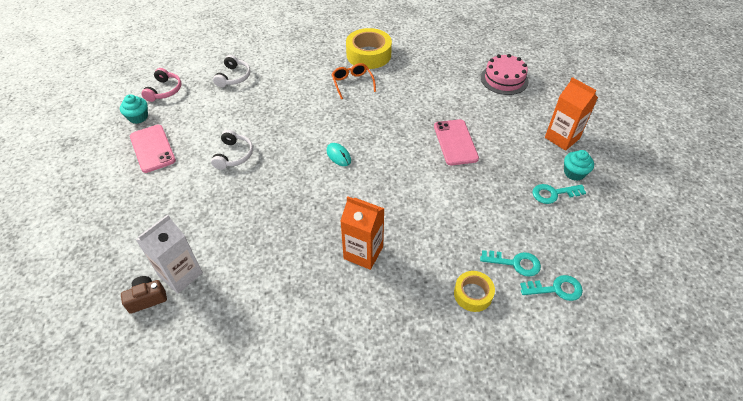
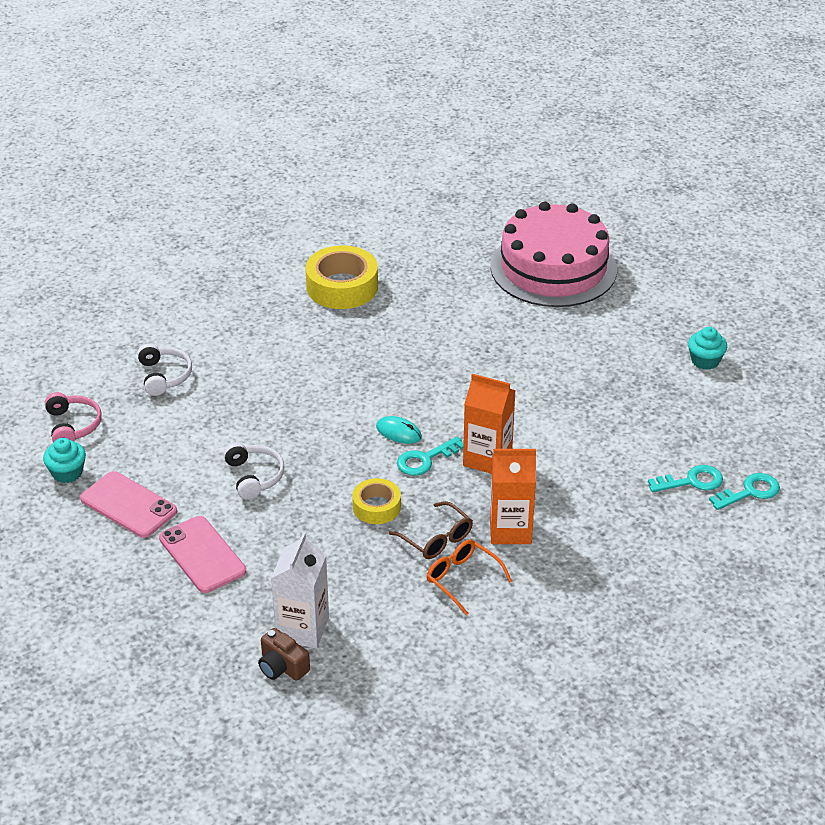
camera: 25 degrees left, 10 degrees down
(147, 298) = (282, 667): brown camera -> brown camera turned 90 degrees counterclockwise
(310, 241) = (436, 539): none -> brown glasses
(352, 83) = (347, 333): orange glasses -> orange glasses (462, 579)
(455, 142) = (539, 369): pink phone -> pink phone (202, 555)
(473, 294) = (663, 528): yellow tape -> yellow tape (376, 507)
(504, 79) = (553, 268): pink cake -> pink cake, size x1.78
(553, 193) = (694, 392): turquoise key -> turquoise key (425, 459)
(562, 138) = (669, 323): orange carton -> orange carton (487, 459)

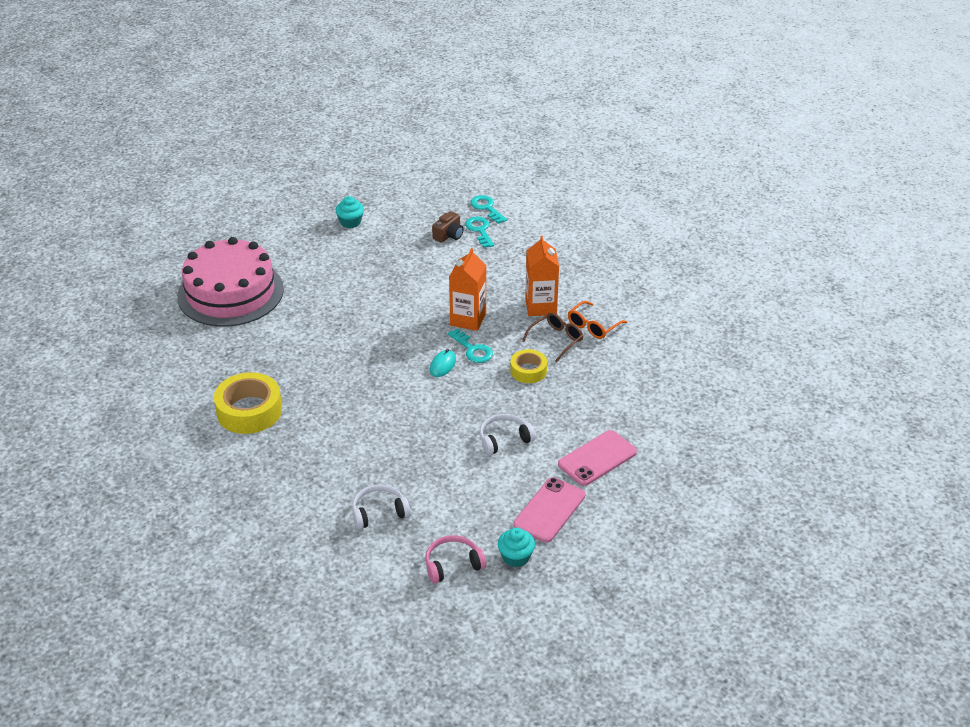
camera: 95 degrees left, 0 degrees up
(282, 667) = (696, 404): brown camera -> brown camera (449, 235)
(302, 629) = (659, 397): white carton -> none

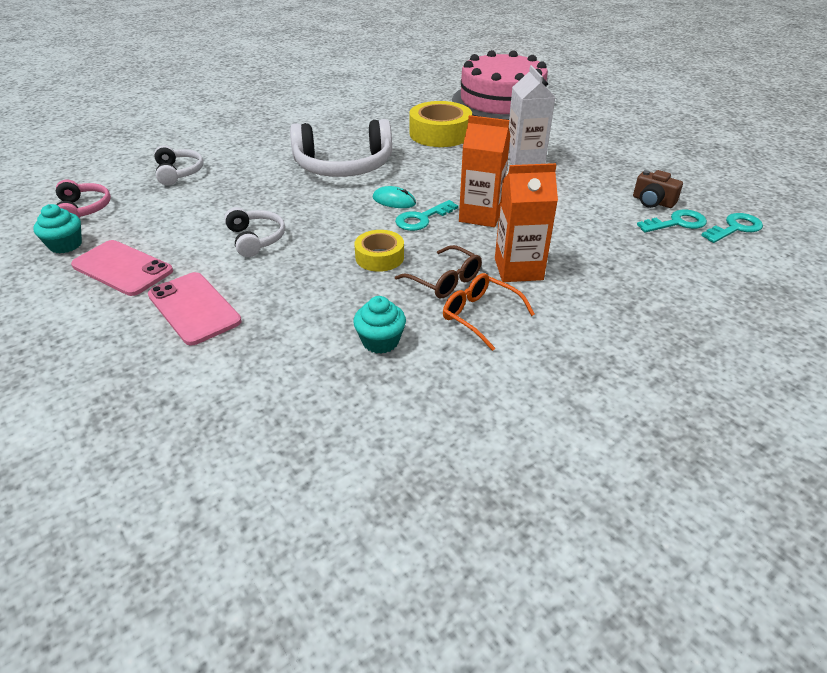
camera: 90 degrees right, 0 degrees up
(249, 411) = (336, 116): yellow tape -> yellow tape (440, 134)
(350, 222) = (645, 145): turquoise cupcake -> turquoise cupcake (380, 341)
(371, 289) = (524, 160): none -> white carton
(374, 398) = (343, 166): none -> white headphones

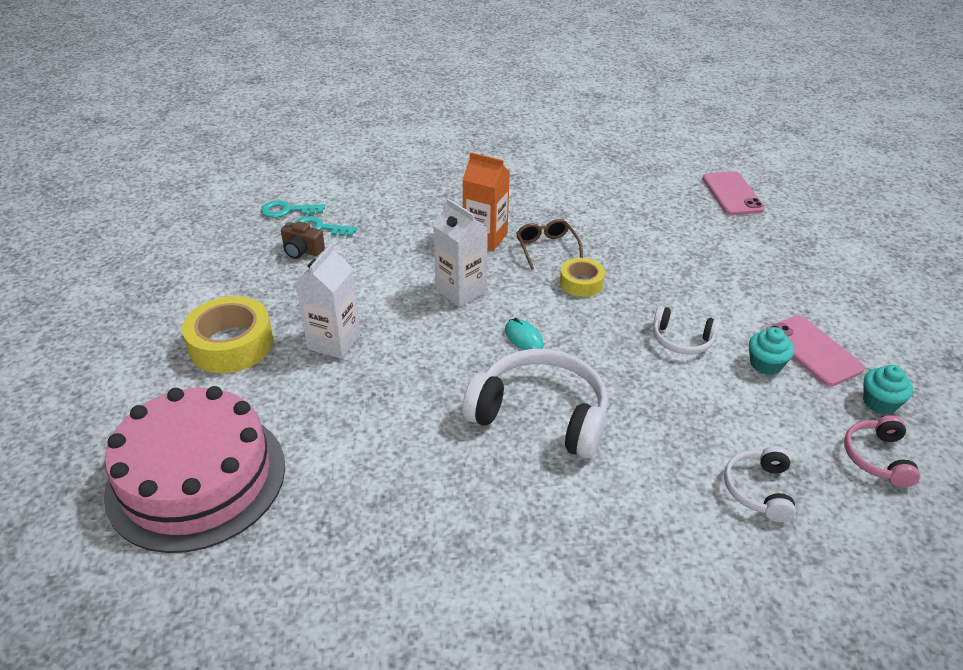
camera: 150 degrees left, 0 degrees up
(194, 308) = (747, 291): pink phone -> pink phone (732, 194)
(256, 239) = (682, 340): white headphones -> white headphones turned 75 degrees counterclockwise
(380, 341) = (621, 227): turquoise cupcake -> turquoise cupcake (765, 364)
(422, 219) = (515, 307): turquoise key -> none
(440, 134) = (371, 431): yellow tape -> yellow tape (231, 344)
(480, 215) = (461, 291): orange carton -> white carton
(480, 315) = (544, 220): orange glasses -> none
(652, 202) = (302, 251): brown camera -> brown camera turned 135 degrees clockwise

